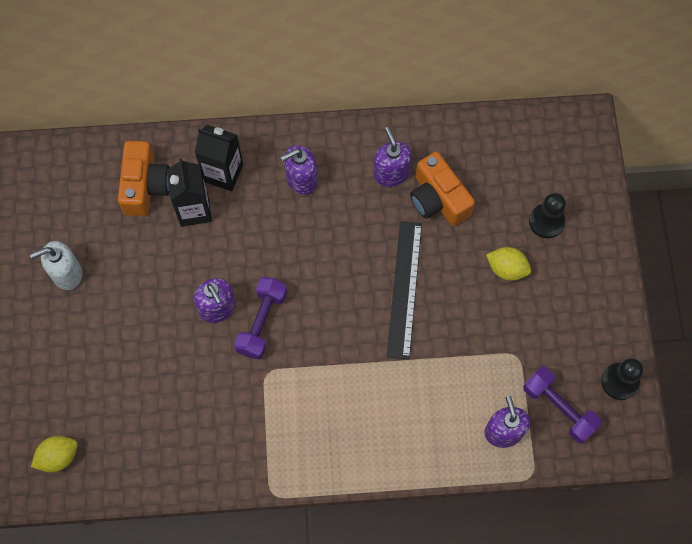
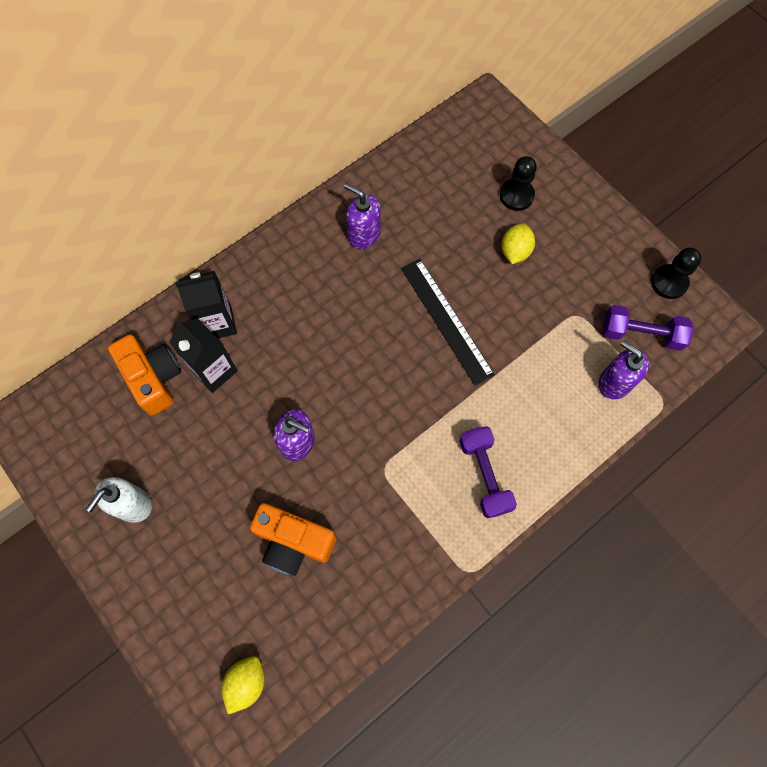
camera: 35 degrees left, 0 degrees up
(262, 322) = (346, 428): purple dumbbell -> purple dumbbell (484, 475)
(301, 179) = (291, 286): purple soap dispenser -> none
(438, 199) = (418, 231): orange camera -> orange camera (293, 542)
(506, 269) = (515, 251): yellow lemon -> yellow lemon turned 60 degrees counterclockwise

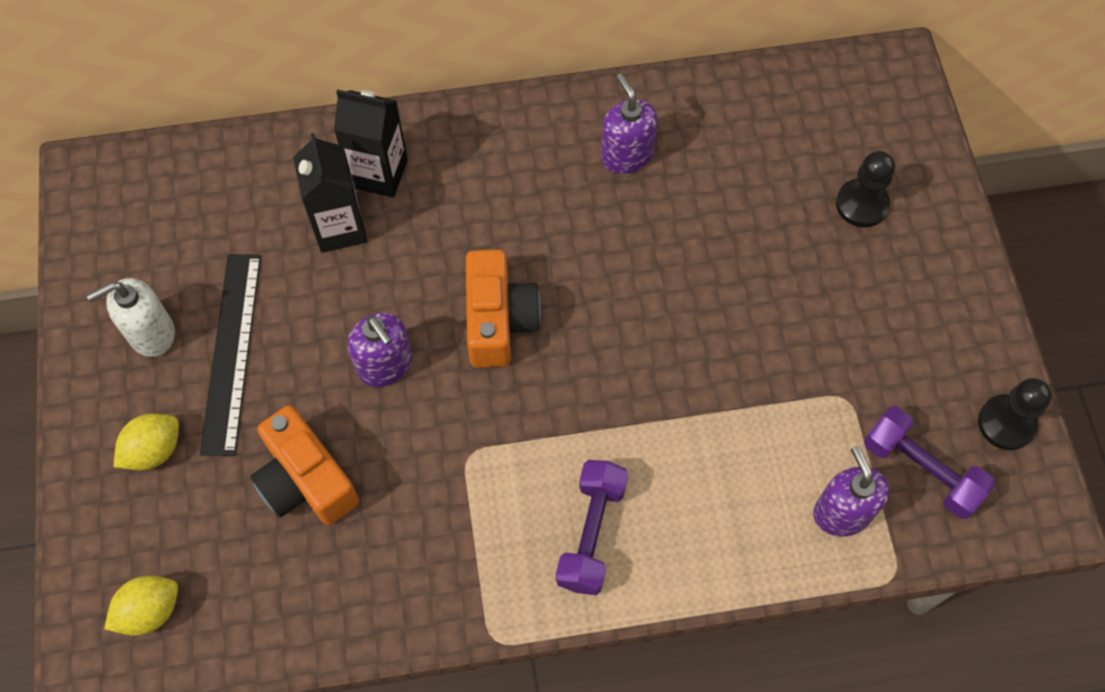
camera: 30 degrees right, 5 degrees down
(153, 378) = (264, 200): orange camera -> orange camera (498, 320)
(446, 320) = (665, 315): black ruler -> black ruler (231, 352)
(515, 251) = (813, 275): yellow lemon -> yellow lemon (154, 450)

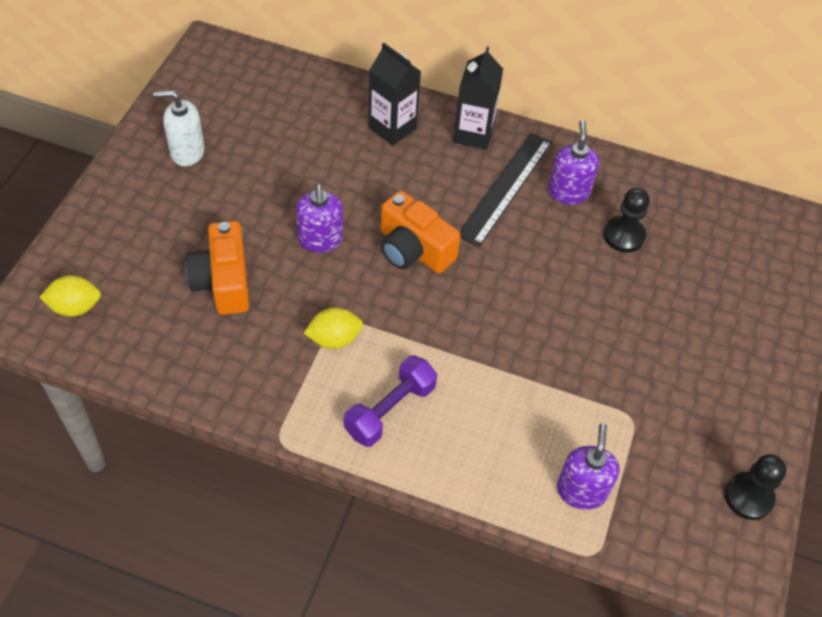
camera: 25 degrees right, 10 degrees down
(154, 450) = (142, 217): yellow lemon -> yellow lemon (334, 339)
(231, 352) = (228, 185): black ruler -> black ruler (505, 188)
(340, 228) = (345, 147): black carton -> black carton (473, 134)
(498, 320) = (413, 249): orange camera -> orange camera turned 105 degrees clockwise
(861, 204) = (724, 300): black pawn -> black pawn (624, 236)
(921, 470) = (660, 494): purple dumbbell -> none

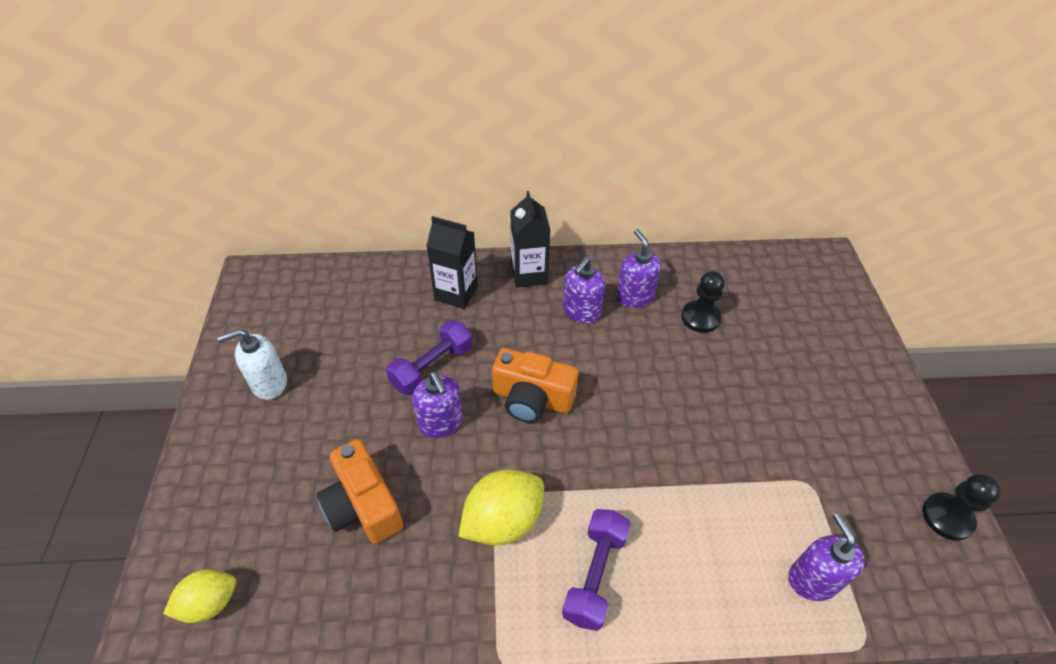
camera: 20 degrees left, 5 degrees down
(334, 339) = (503, 521): yellow lemon -> yellow lemon, size x1.55
(336, 189) = (432, 367): none -> purple dumbbell
(505, 188) = (581, 311): black ruler -> purple soap dispenser

